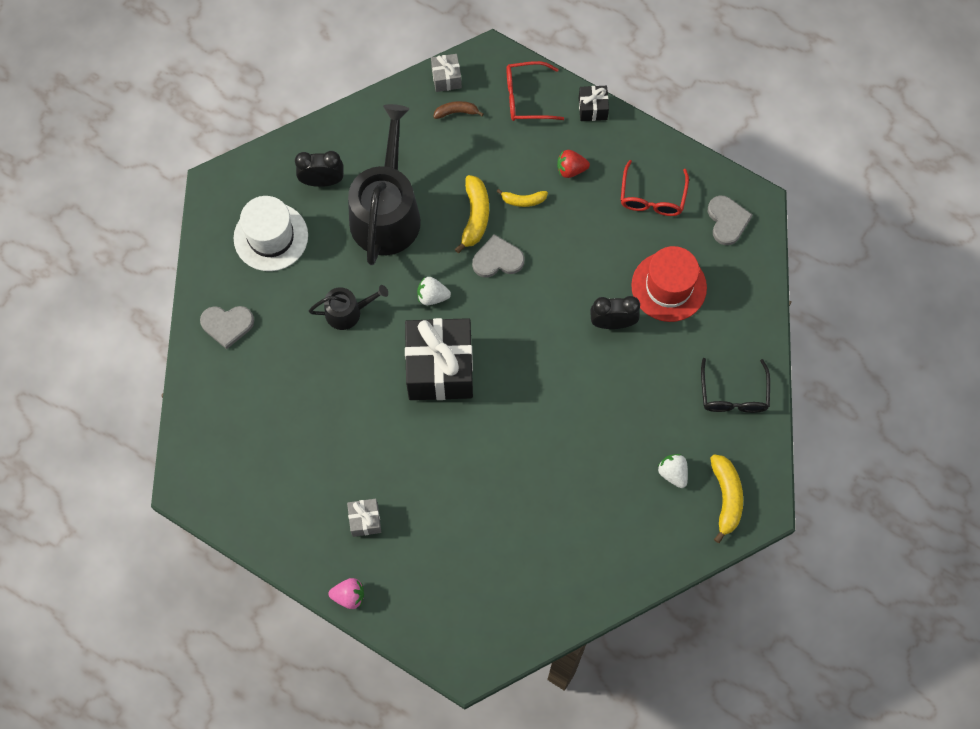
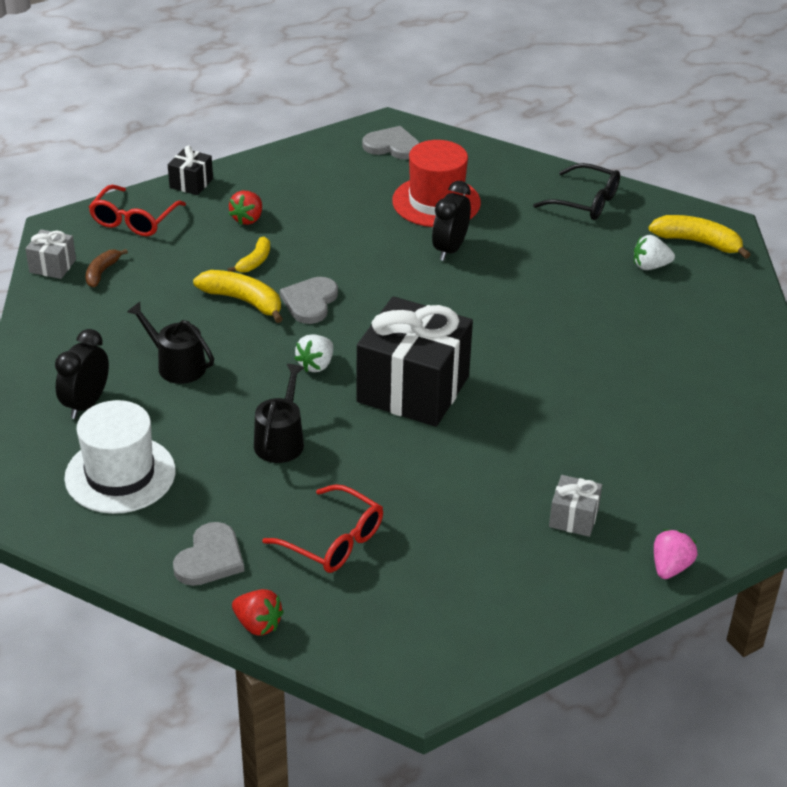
camera: 65 degrees left, 30 degrees down
(189, 378) = (258, 624): none -> red strawberry
(387, 212) = (176, 365): black watering can -> black watering can, size x0.49
(652, 197) = (327, 180): red glasses -> red glasses (333, 541)

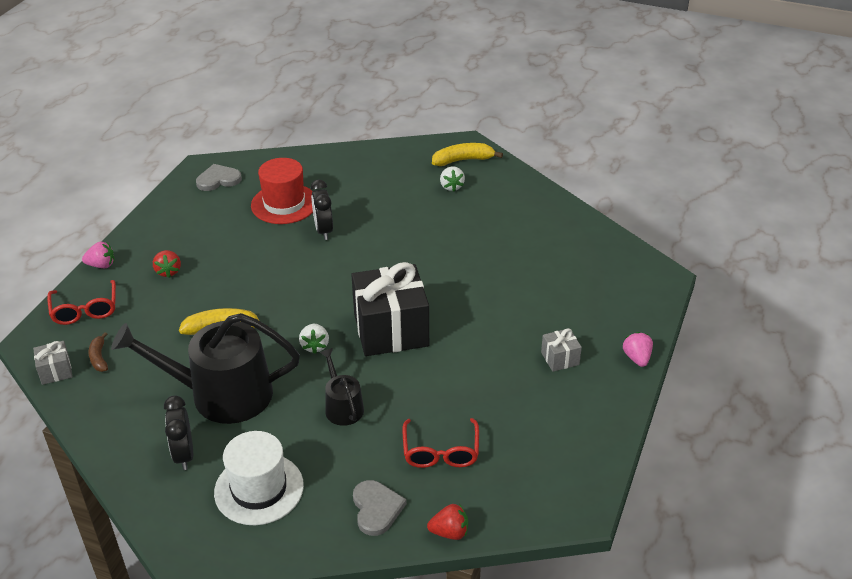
camera: 35 degrees left, 0 degrees up
(176, 365) = (221, 394): black watering can -> black watering can, size x2.06
(191, 183) = (101, 265): black gift -> pink strawberry
(255, 261) = (203, 298): yellow banana -> none
(310, 302) = (268, 307): grey heart -> none
(333, 541) = (441, 452): red glasses -> red glasses turned 90 degrees clockwise
(585, 202) = (375, 164): black glasses -> none
(650, 266) = (451, 186): white strawberry -> white strawberry turned 60 degrees counterclockwise

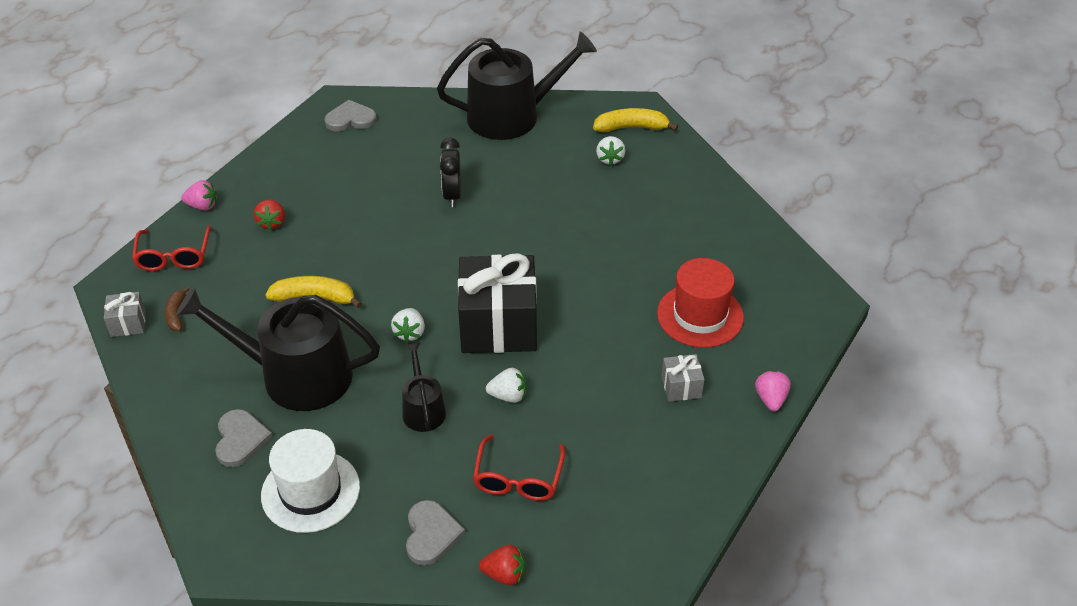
camera: 10 degrees right, 5 degrees up
(184, 454) = (240, 439): black clock -> grey heart
(284, 204) = (416, 157): red hat -> red hat (700, 315)
(359, 162) = (512, 116): none -> black watering can
(414, 385) = (508, 396): none -> white strawberry

